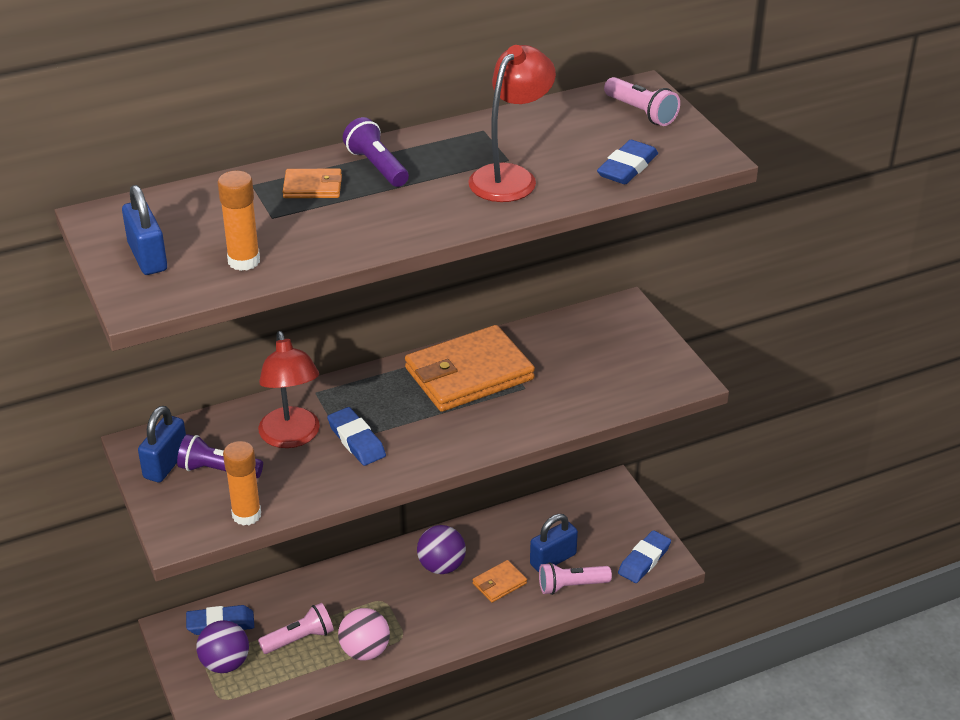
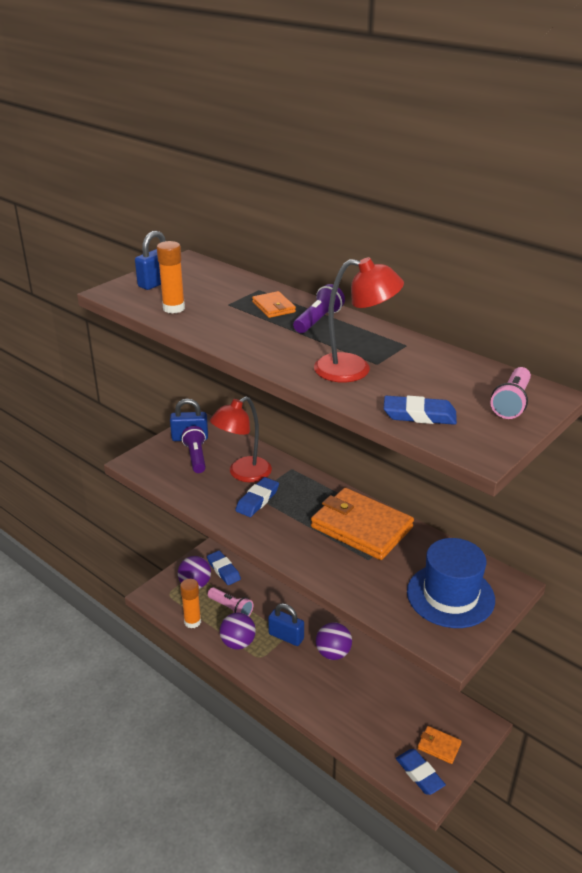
camera: 65 degrees right, 5 degrees down
(246, 515) = (164, 480): orange glue stick -> orange glue stick (192, 622)
(365, 651) = (238, 643): pink ball -> purple ball
(499, 583) = (337, 691): orange wallet -> orange wallet (439, 746)
(553, 559) = (381, 714): blue padlock -> blue padlock (286, 636)
(571, 586) = (362, 735): pink flashlight -> none
(616, 352) = (450, 595): none -> blue hat
(644, 560) = (419, 774): blue eraser -> blue eraser turned 45 degrees clockwise

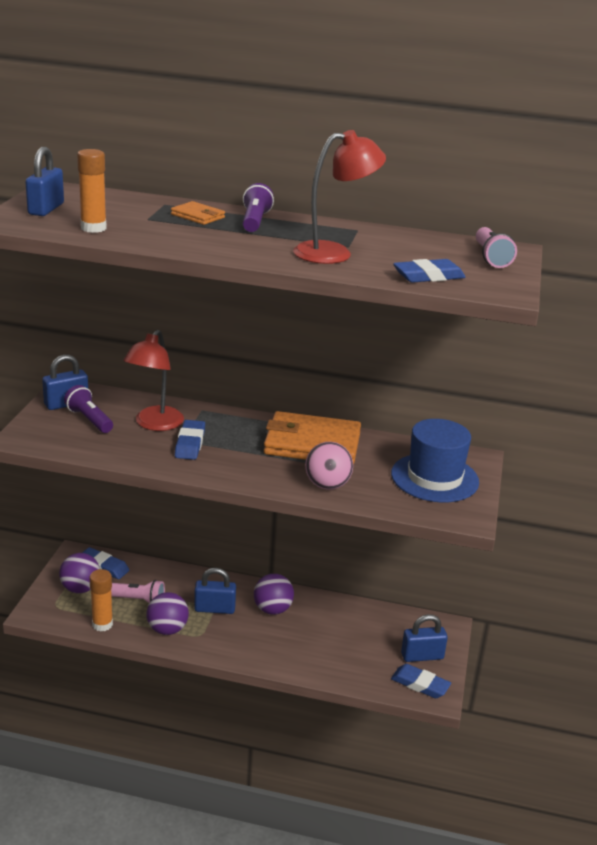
camera: 30 degrees left, 5 degrees down
(343, 575) = (327, 485): none -> pink ball
(439, 746) = (422, 656): orange wallet -> blue padlock

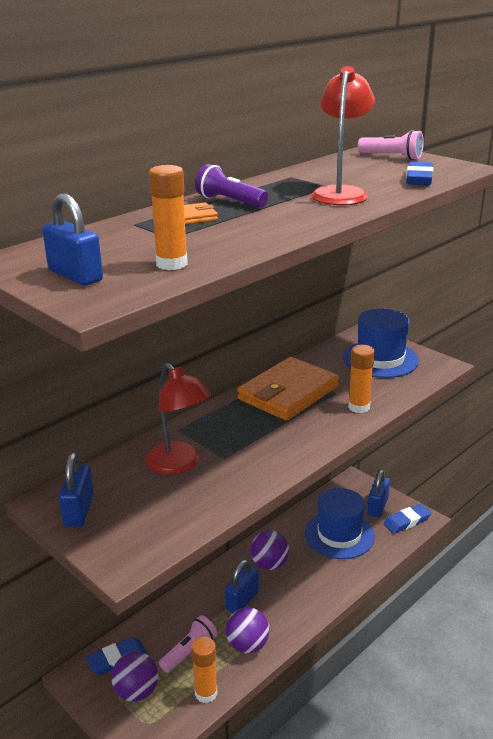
camera: 55 degrees left, 0 degrees up
(89, 420) = (130, 504): purple flashlight -> none
(190, 443) = (234, 455): blue eraser -> none
(327, 485) = (359, 407): pink ball -> orange glue stick
(353, 641) = (339, 535): none -> blue hat

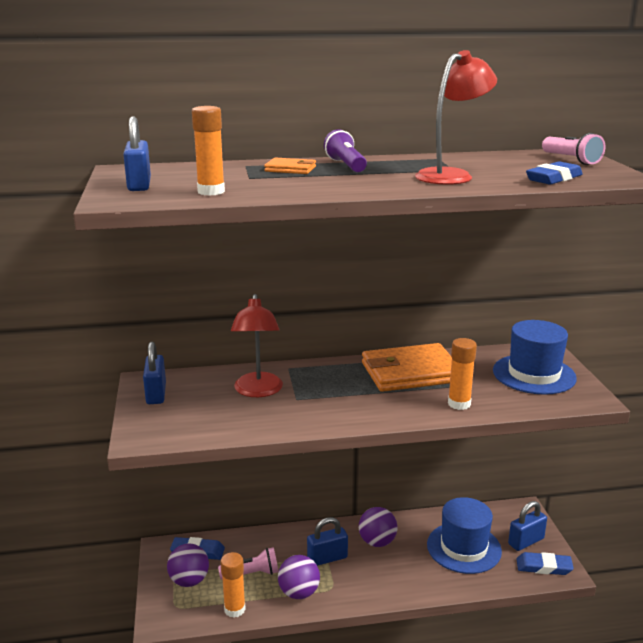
camera: 35 degrees right, 5 degrees down
(79, 510) = (156, 394): blue padlock -> blue padlock turned 45 degrees counterclockwise

